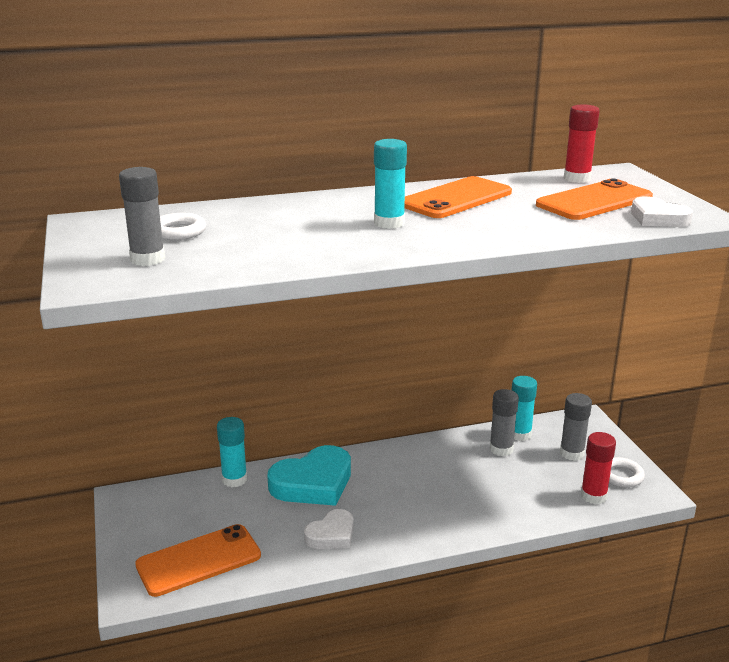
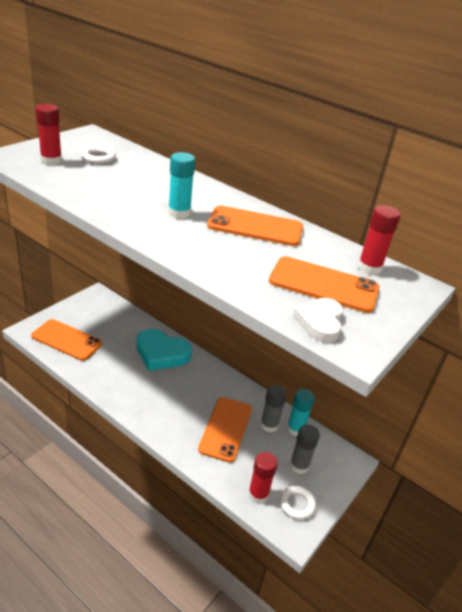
camera: 50 degrees right, 10 degrees up
(147, 259) = (51, 161): grey glue stick -> red glue stick
(234, 479) = (140, 323): turquoise glue stick -> none
(331, 534) = (121, 379): white heart -> none
(484, 481) = (225, 428): none -> orange phone

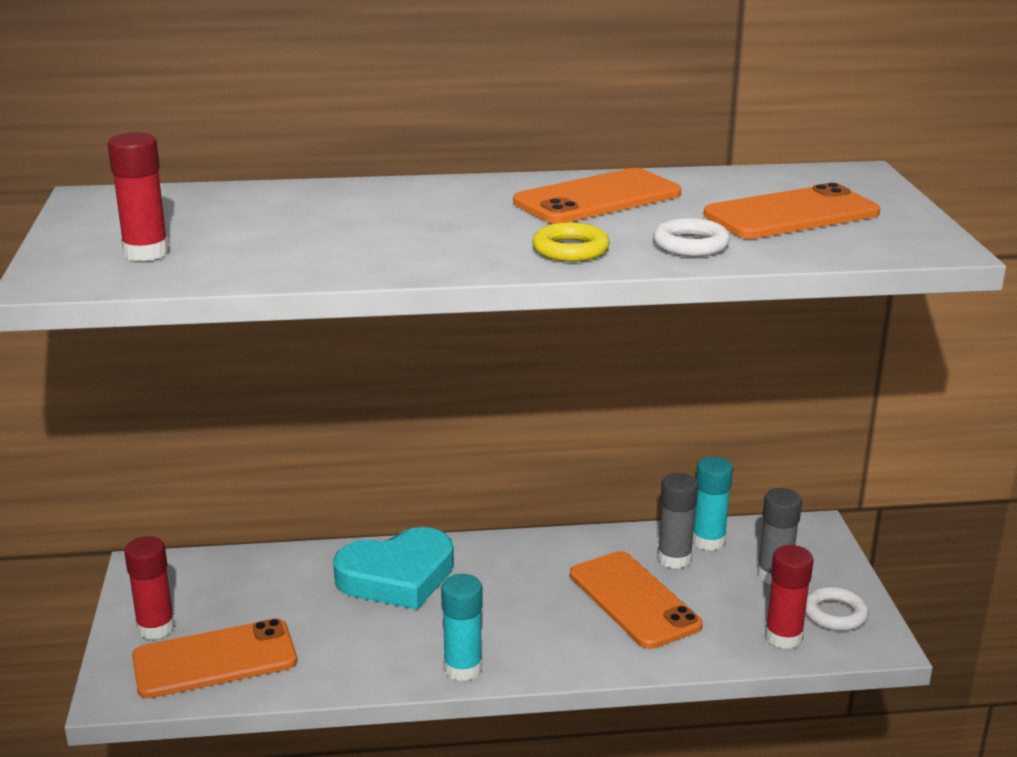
camera: 40 degrees left, 10 degrees down
(98, 158) = (204, 219): white ring -> white ring (690, 245)
(179, 213) = (484, 226): turquoise glue stick -> turquoise glue stick (463, 668)
(183, 242) = (570, 249): none -> yellow ring
(320, 323) = (866, 244): white heart -> none
(369, 268) = (789, 180): red glue stick -> red glue stick (156, 628)

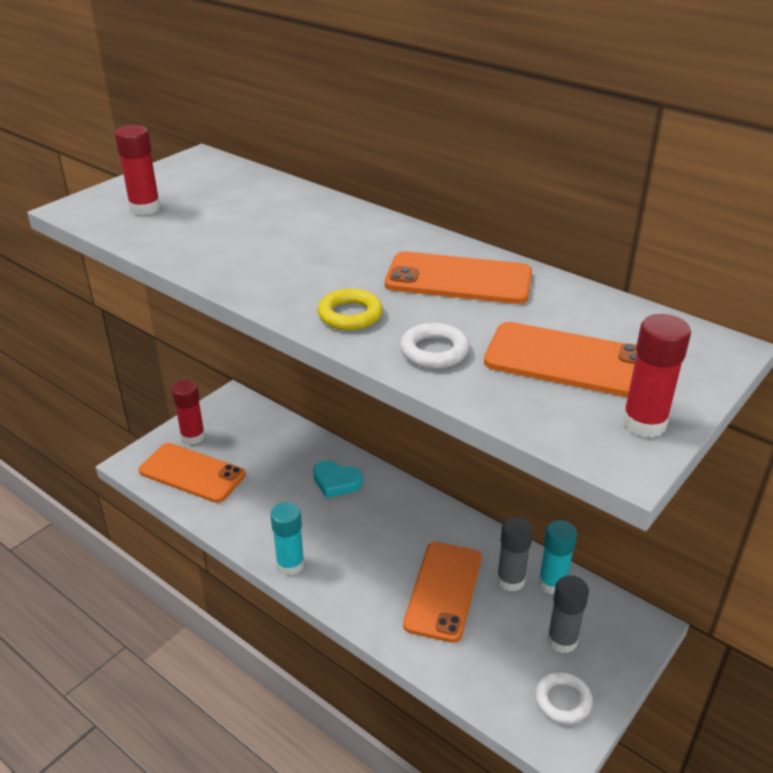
camera: 45 degrees right, 10 degrees up
(397, 576) = (336, 482): turquoise heart -> turquoise heart, size x0.58
(783, 637) = (501, 689): red glue stick -> red glue stick (644, 423)

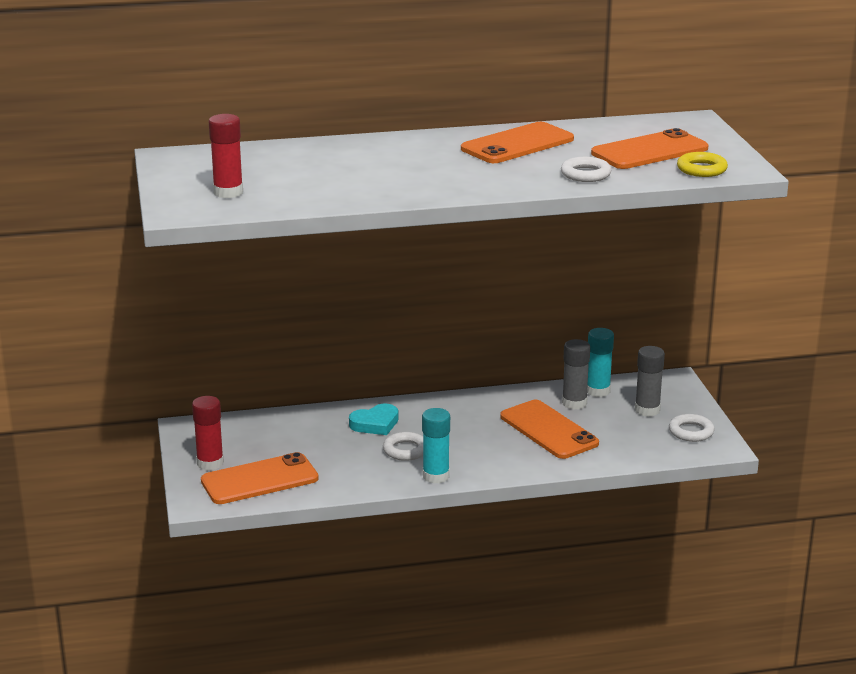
camera: 50 degrees left, 10 degrees down
(313, 522) = (405, 450): none -> white ring
(350, 315) = (508, 180): yellow ring -> yellow ring (701, 169)
(644, 423) = (727, 157): red glue stick -> none

